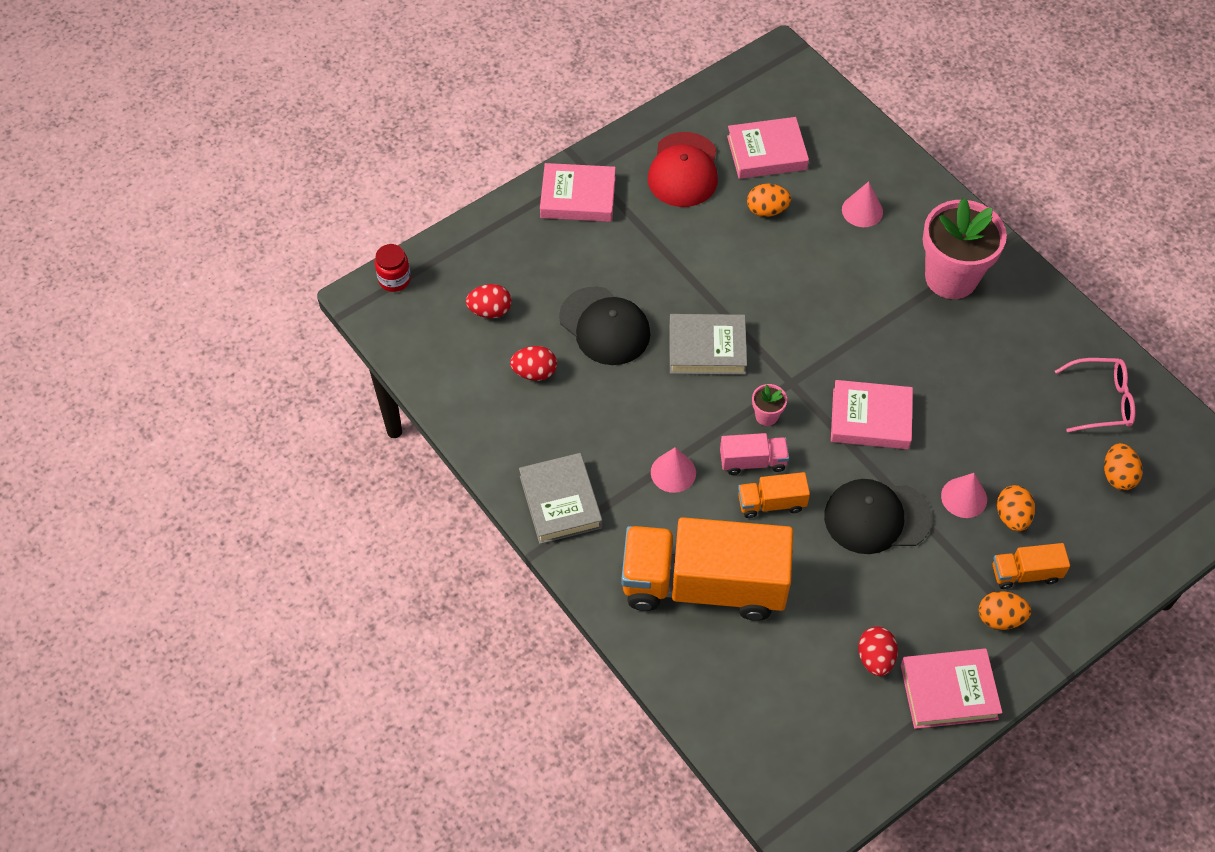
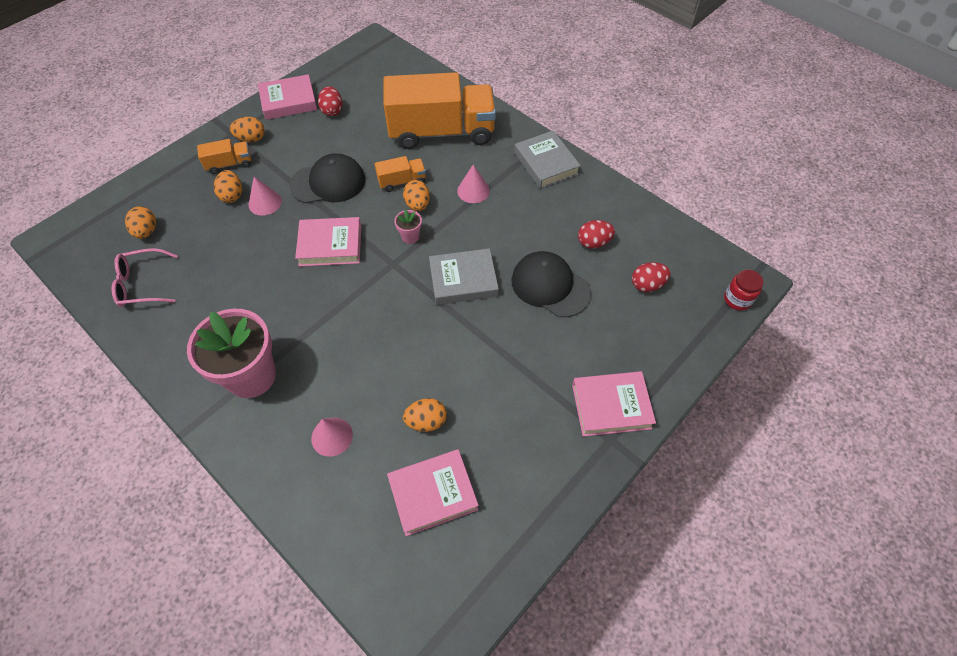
camera: 170 degrees right, 0 degrees up
(683, 170) = (516, 456): red cap -> none
(753, 461) = (417, 205): pink truck -> orange egg

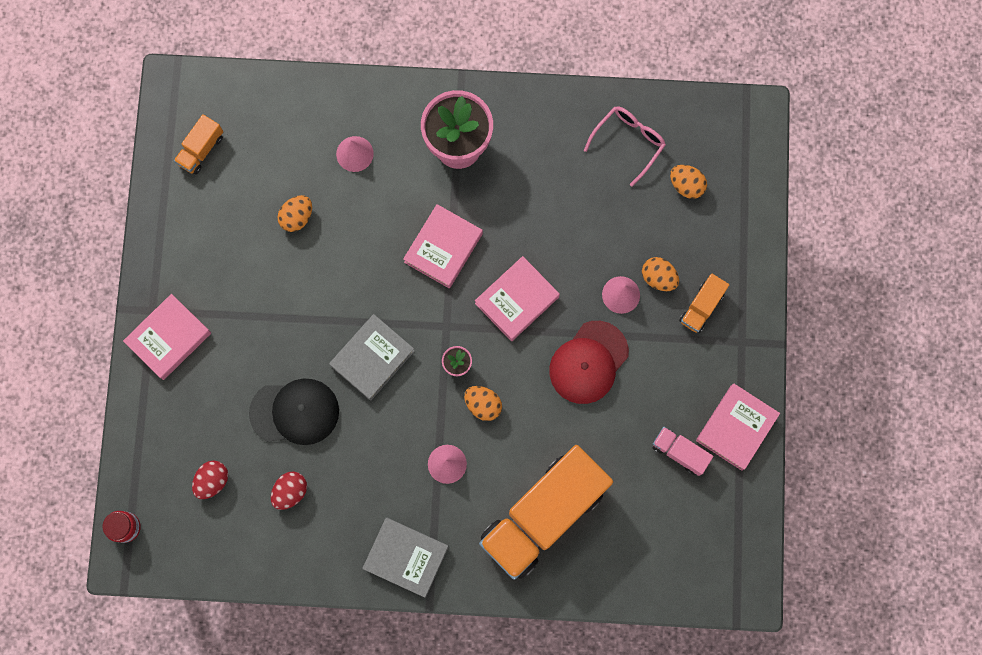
camera: 140 degrees right, 20 degrees up
(251, 139) = (716, 351): orange egg -> none
(328, 182) = (588, 362): black cap -> red cap
(332, 110) = (679, 452): red egg -> pink truck
(402, 181) = (522, 420): orange truck -> orange truck (201, 150)
(433, 494) = (249, 173): pink book -> pink book (443, 248)

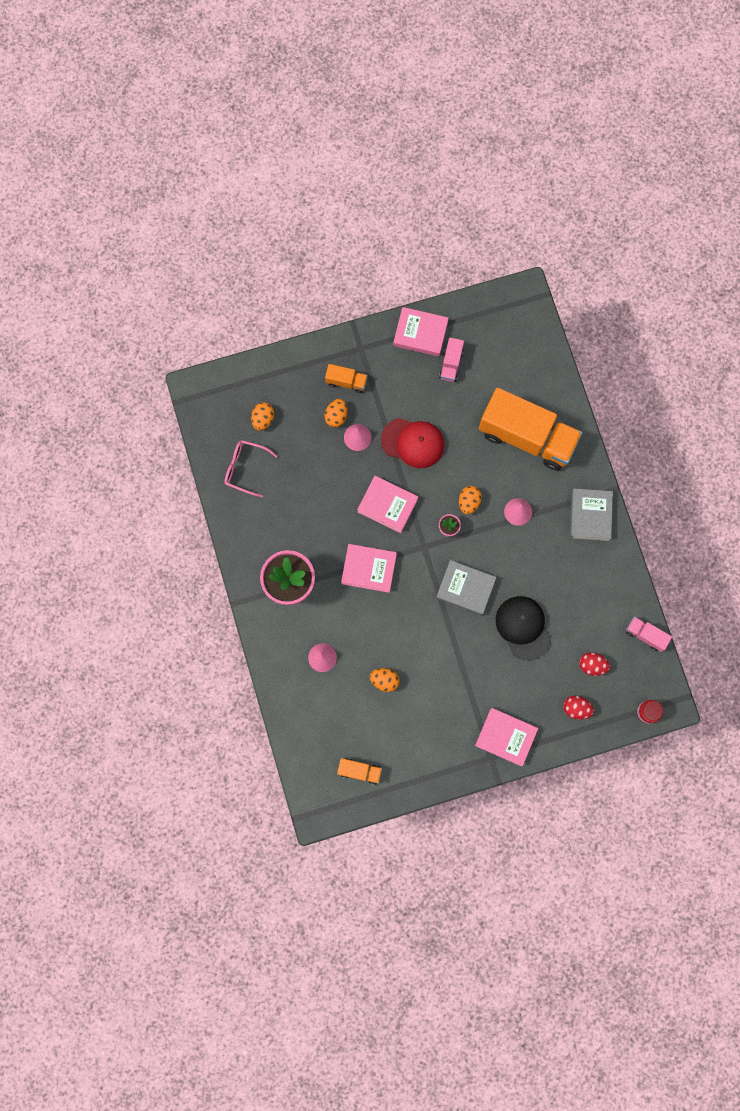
camera: 110 degrees left, 0 degrees up
(223, 566) = (645, 635): none -> pink truck
(290, 491) = (578, 609): red egg -> red egg (576, 708)

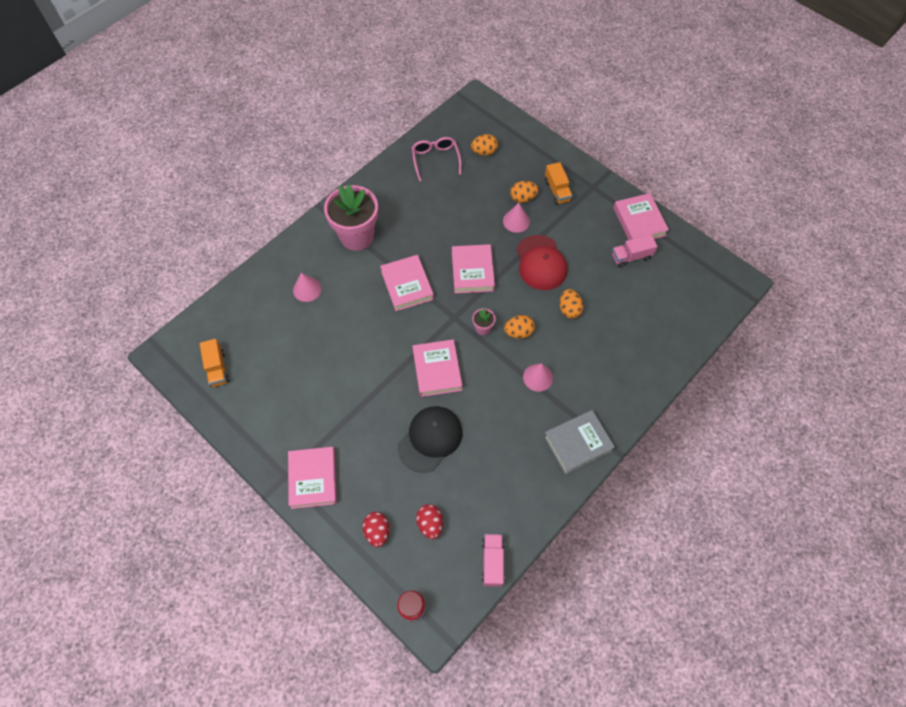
camera: 60 degrees right, 15 degrees down
(384, 680) = (312, 347): orange egg -> orange egg (569, 309)
(465, 588) = (437, 370): grey book -> pink book
(526, 437) = (612, 349): orange truck -> none

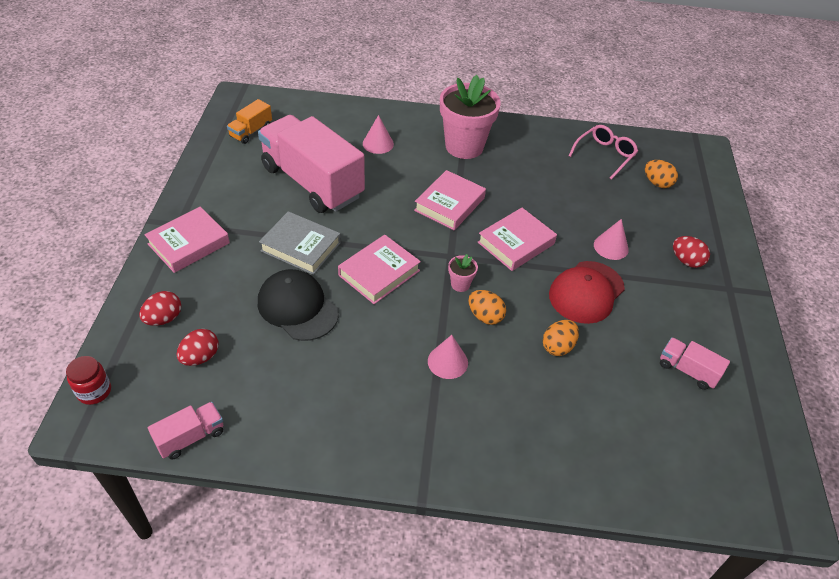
camera: 50 degrees right, 15 degrees down
(313, 359) = (312, 182): none -> pink truck
(430, 439) = (297, 307): black cap -> black cap turned 135 degrees counterclockwise
(523, 198) = (643, 238): orange egg -> none
(557, 191) = (686, 261): orange truck -> red egg
(577, 443) = (399, 444): grey book -> grey book (301, 247)
(639, 222) = (740, 354): pink book -> none

